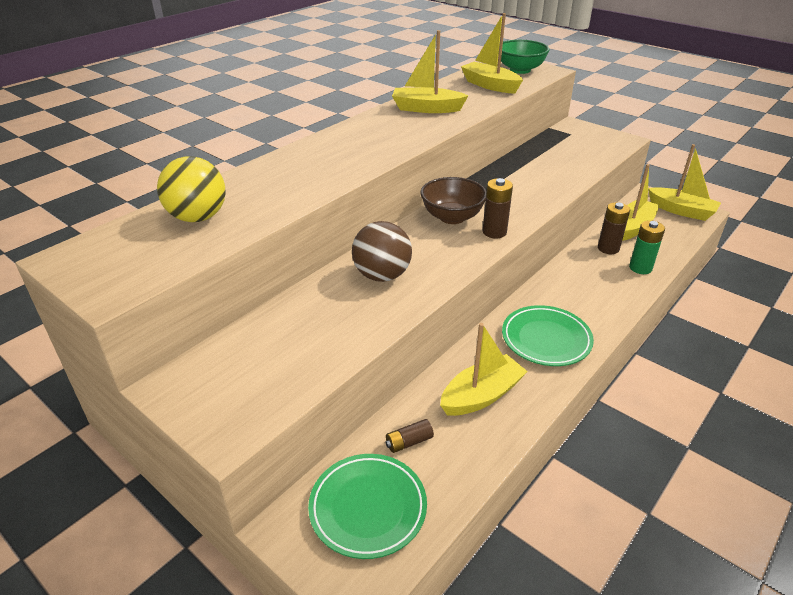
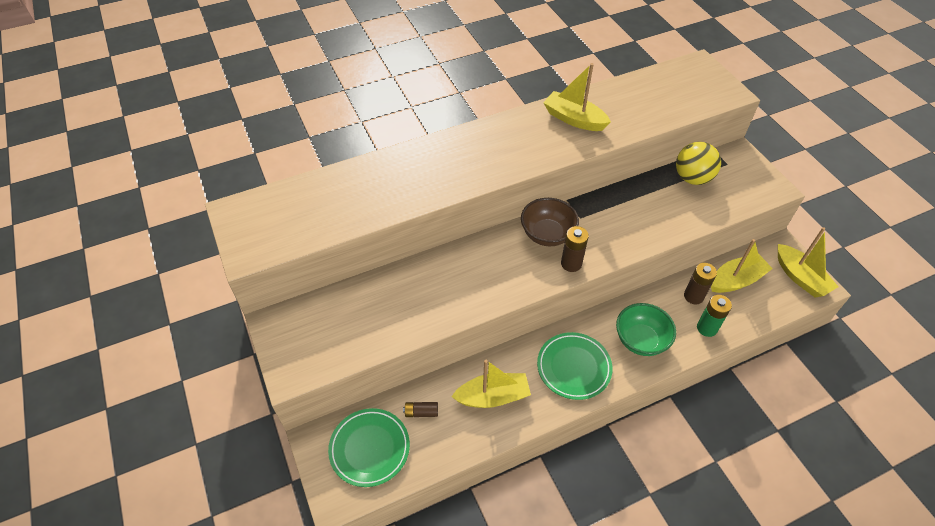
camera: 25 degrees right, 15 degrees up
(198, 217) = (330, 199): yellow ball -> yellow ball (692, 178)
(382, 275) = (456, 277): brown ball -> none
(490, 85) = (655, 101): yellow boat -> none
(520, 70) = (702, 84): green bowl -> green bowl (640, 340)

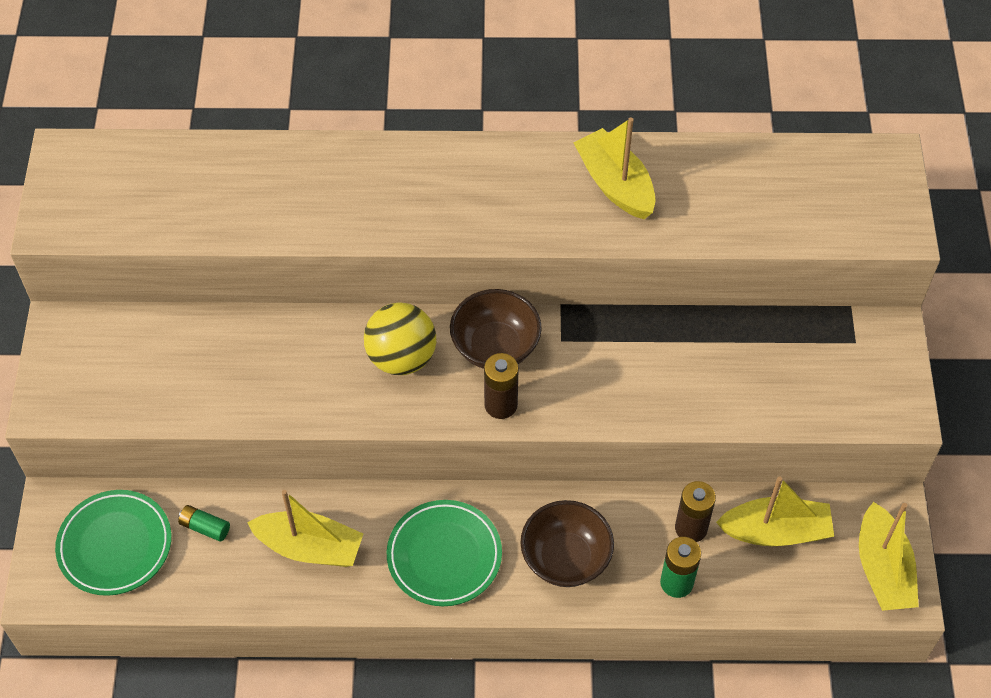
camera: 25 degrees right, 5 degrees up
(421, 412) = (205, 527): brown battery -> green battery
(640, 340) = (565, 558): green bowl -> brown bowl
(692, 178) = (780, 344): yellow ball -> yellow ball (401, 357)

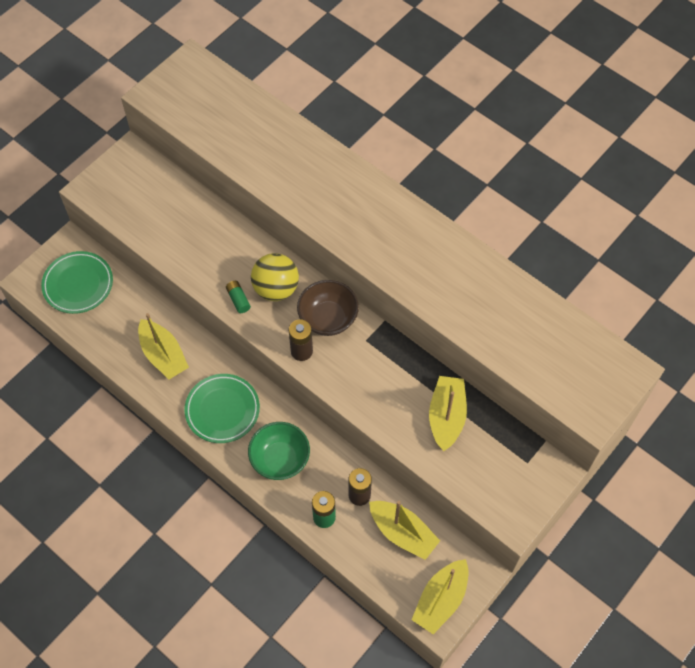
camera: 40 degrees right, 5 degrees up
(205, 527) = (125, 307): green battery -> green battery (238, 299)
(565, 558) = (280, 459): brown bowl -> green bowl
(615, 184) = (454, 273): yellow boat -> yellow boat (446, 416)

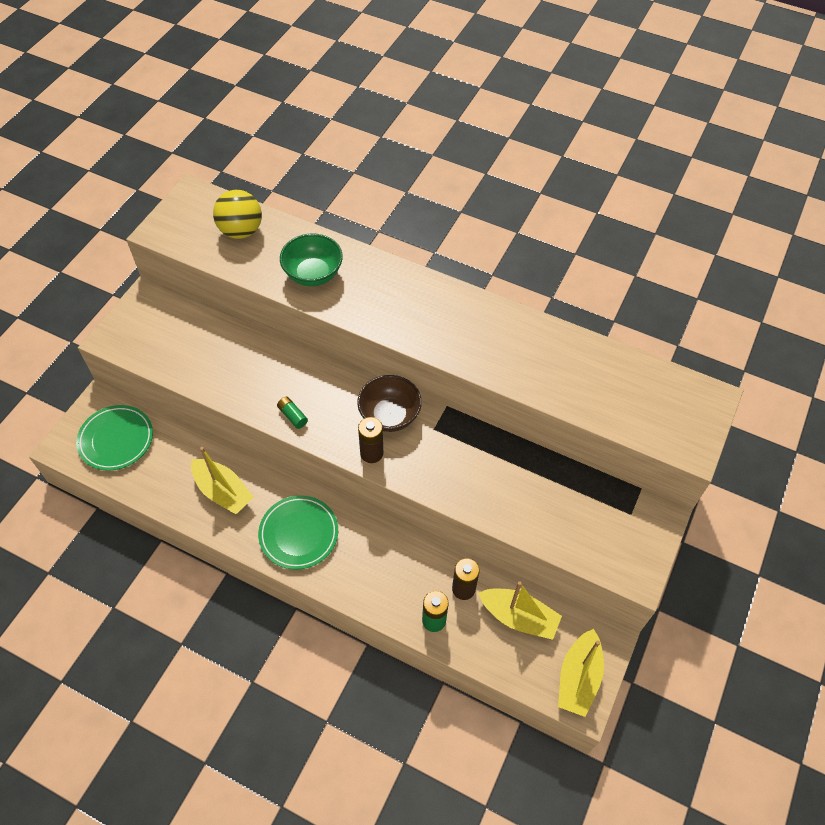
camera: 15 degrees left, 5 degrees down
(276, 288) = (328, 397): yellow ball -> yellow ball (241, 231)
(280, 459) = (372, 571): green bowl -> green bowl (313, 274)
(446, 416) = (537, 486): yellow boat -> none

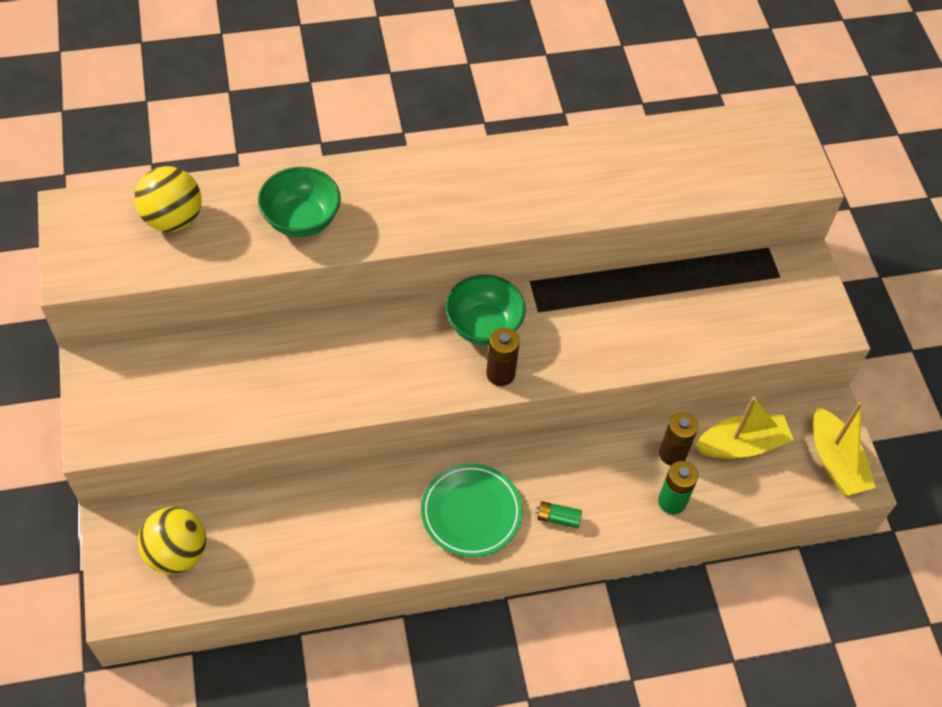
camera: 40 degrees left, 0 degrees up
(116, 440) = (177, 553): green plate -> yellow ball
(223, 492) = (352, 525): yellow boat -> none
(292, 416) = (385, 389): green battery -> green battery (558, 518)
(389, 415) = (484, 326): brown bowl -> green bowl

